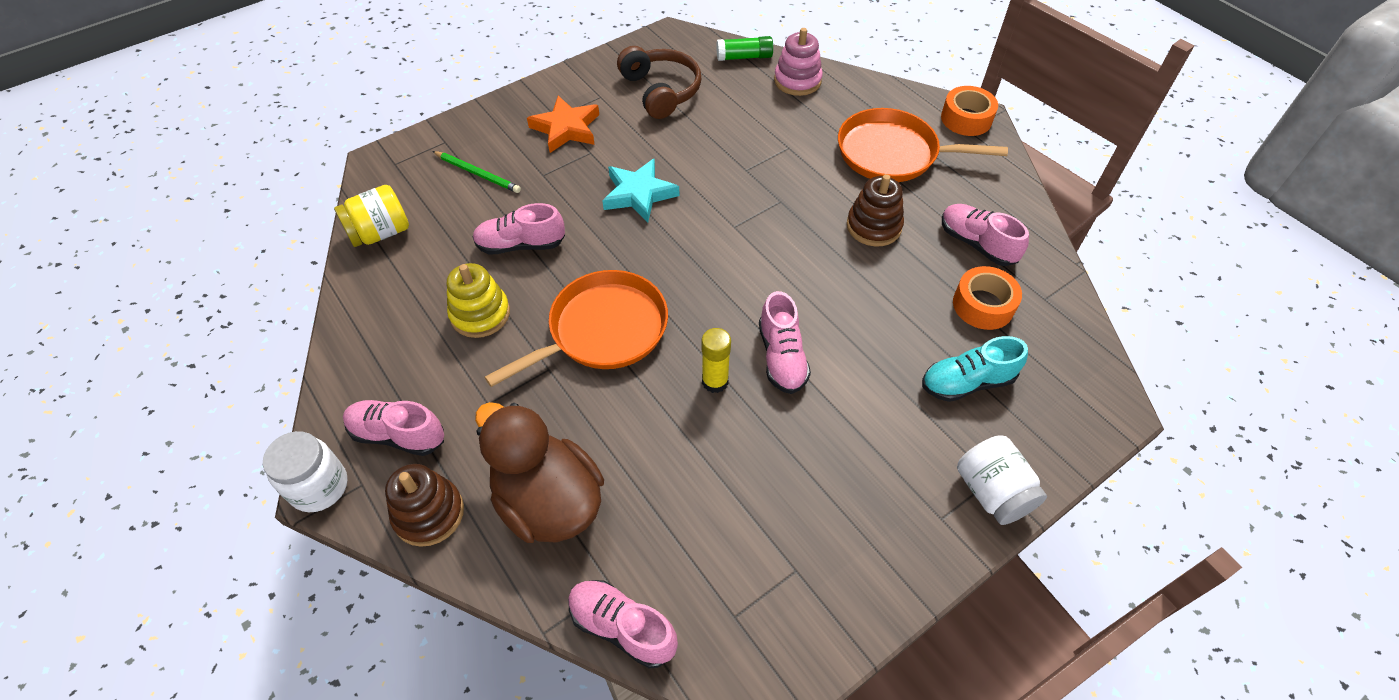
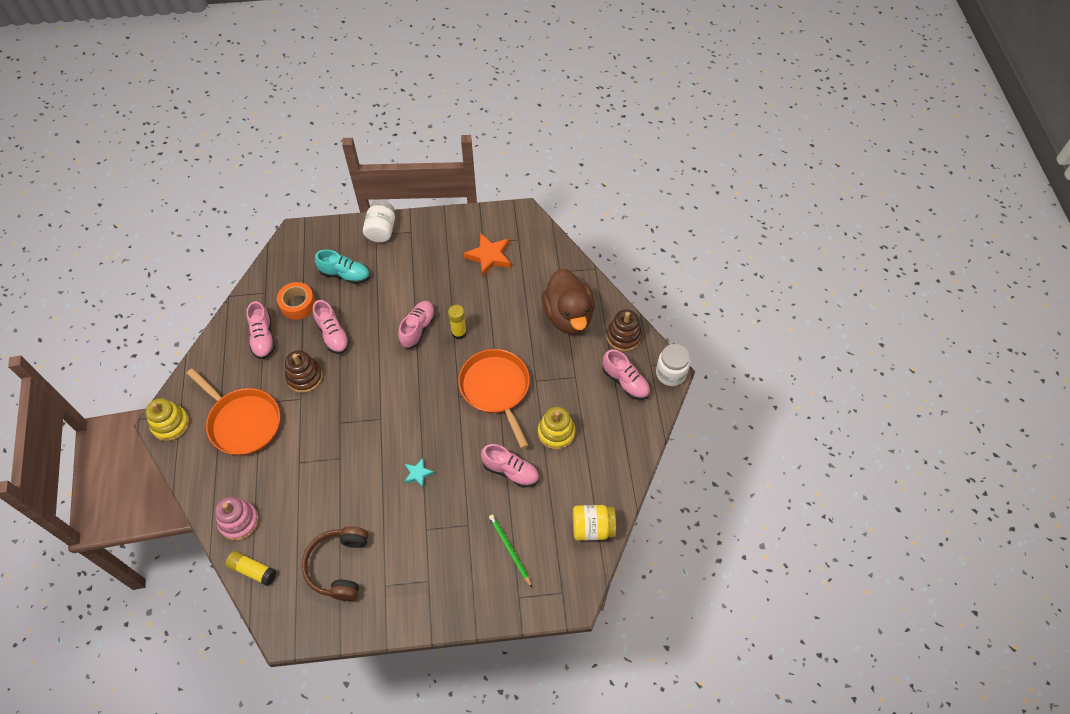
camera: 150 degrees left, 5 degrees up
(566, 128) = (428, 563): orange star -> orange star (489, 256)
(603, 330) = (496, 388): orange pan -> orange pan turned 75 degrees clockwise
(622, 627) = (563, 256): pink shoe -> pink shoe (333, 334)
(639, 194) = (418, 474): turquoise star -> turquoise star, size x0.56
(744, 57) = (253, 570): green glue stick -> yellow glue stick
(966, 119) = (170, 424): orange tape -> yellow stacking toy

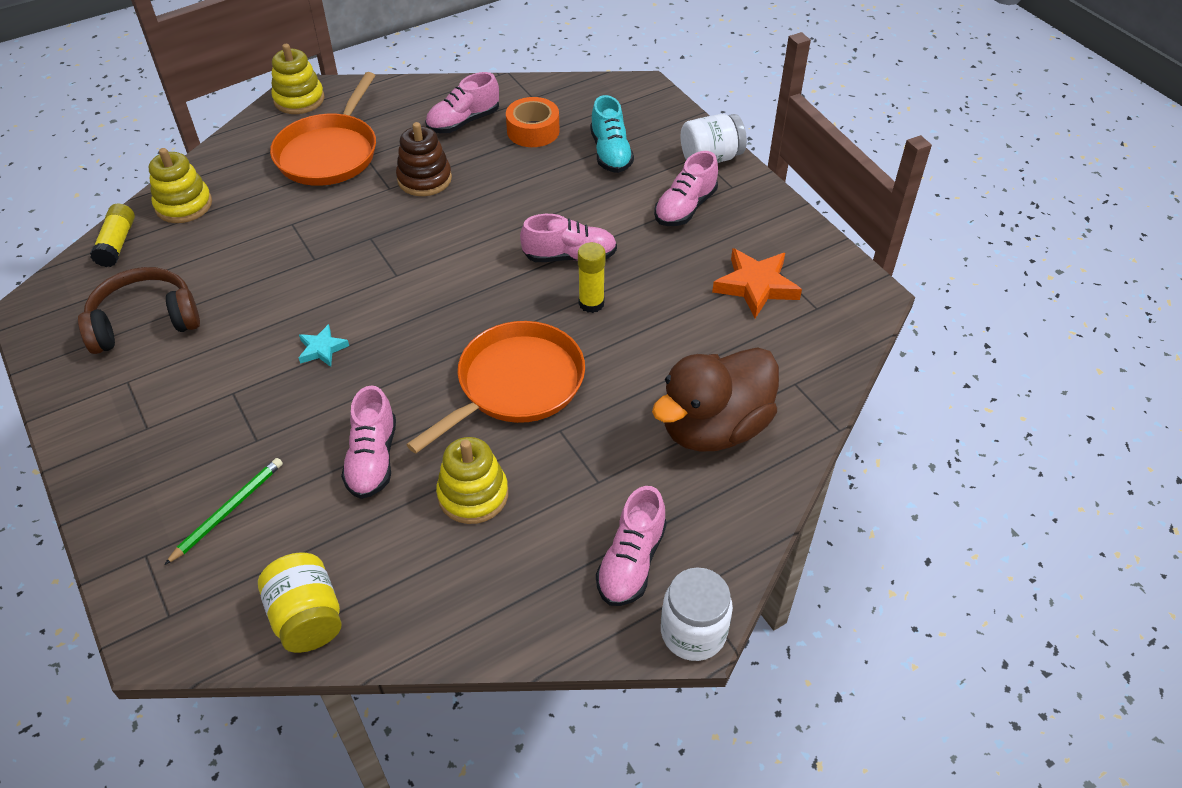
camera: 65 degrees right, 10 degrees down
(239, 522) = (184, 205): pink stacking toy -> yellow stacking toy
(333, 334) = (506, 179): pink shoe -> pink shoe (685, 208)
(623, 336) = (726, 524): brown stacking toy -> none

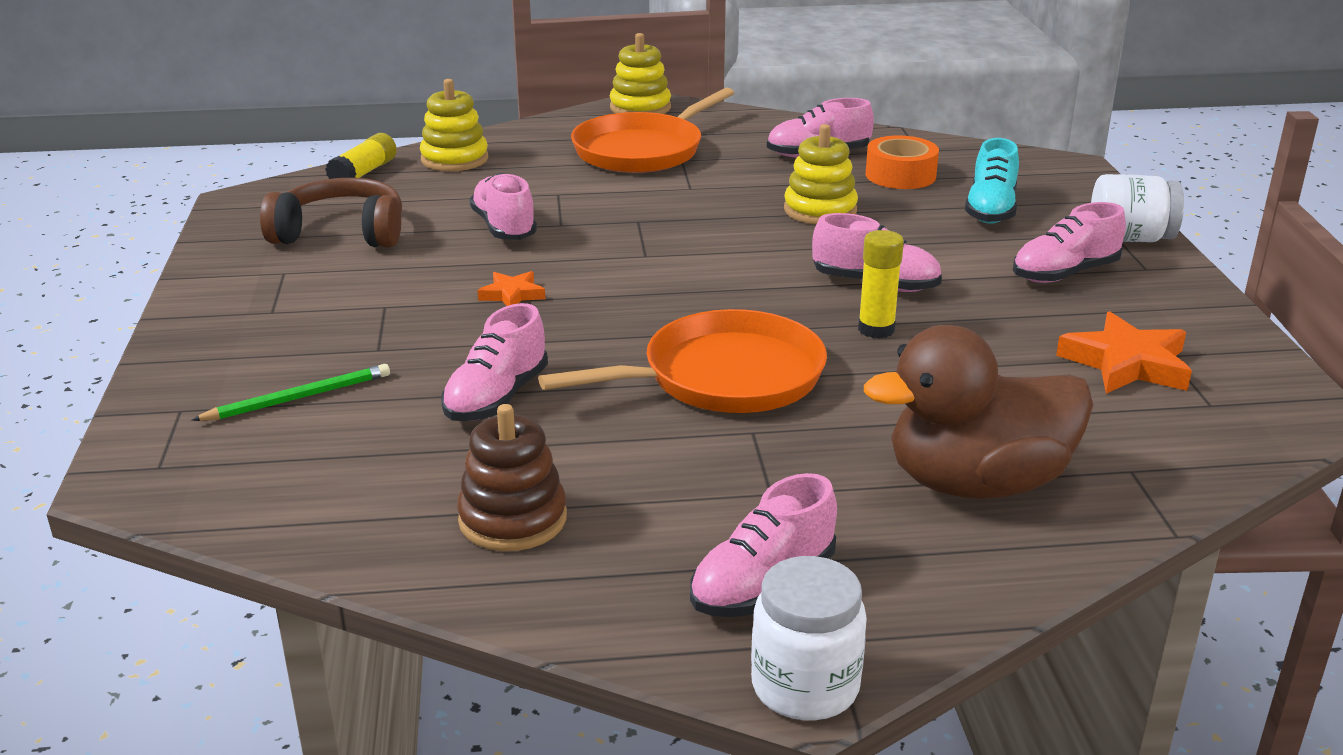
camera: 25 degrees right, 20 degrees down
(272, 276) = (504, 227): none -> pink shoe
(307, 617) = (307, 514): yellow jar -> none
(322, 349) = (512, 295): turquoise star -> orange star
(424, 179) = (737, 189): brown stacking toy -> brown stacking toy (513, 519)
(473, 495) = (595, 461): yellow stacking toy -> yellow stacking toy (820, 210)

